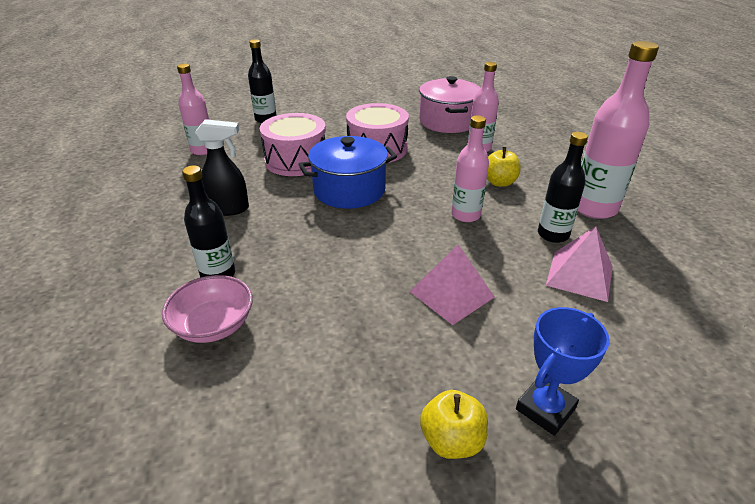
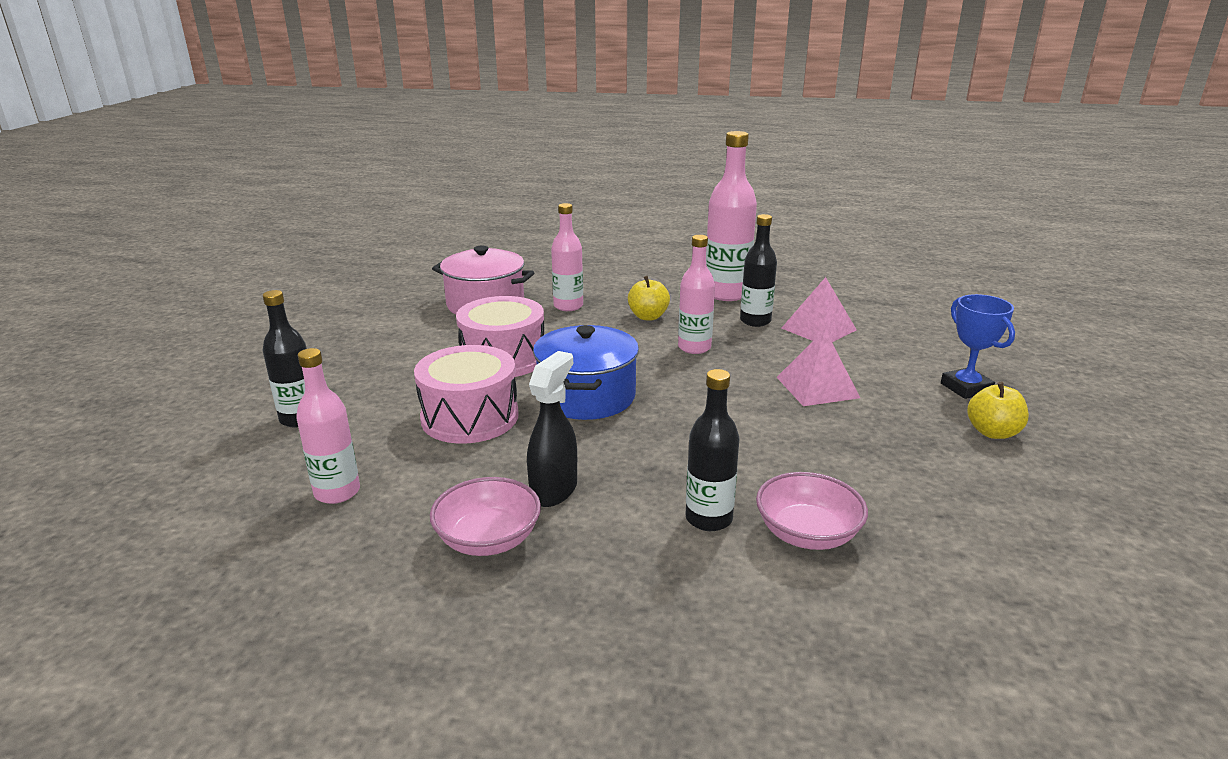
camera: 65 degrees left, 10 degrees down
(173, 202) = (488, 539): none -> pink bowl

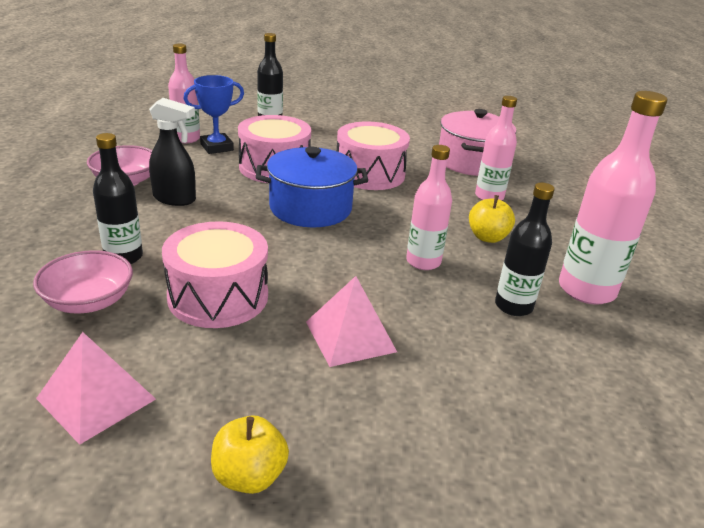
camera: 80 degrees right, 5 degrees up
(776, 451) = (218, 296): none -> pink drum
(818, 329) = (515, 356): pink pyramid -> pink pyramid (96, 398)
(966, 388) = (374, 478): blue trophy -> blue trophy (217, 147)

